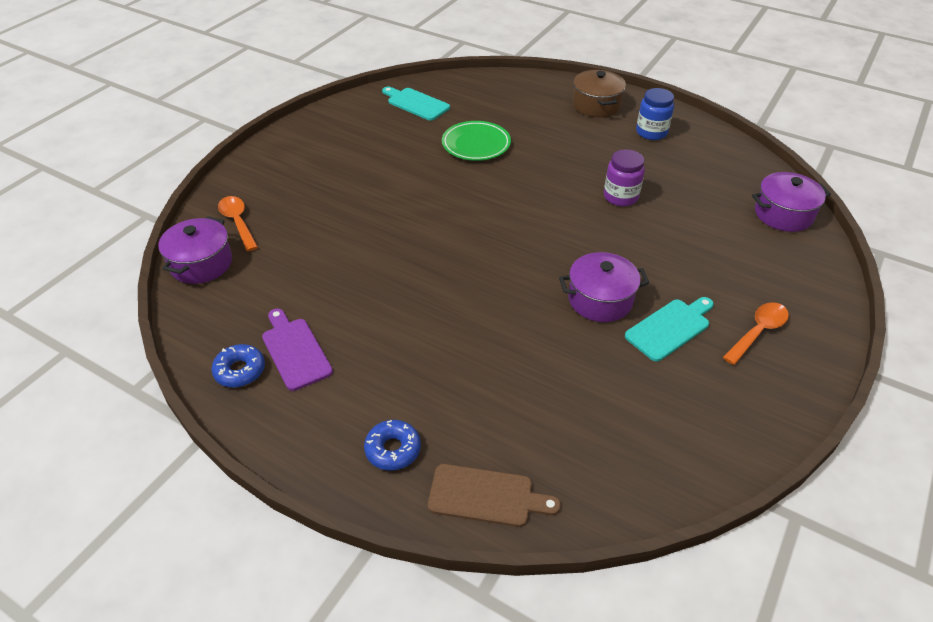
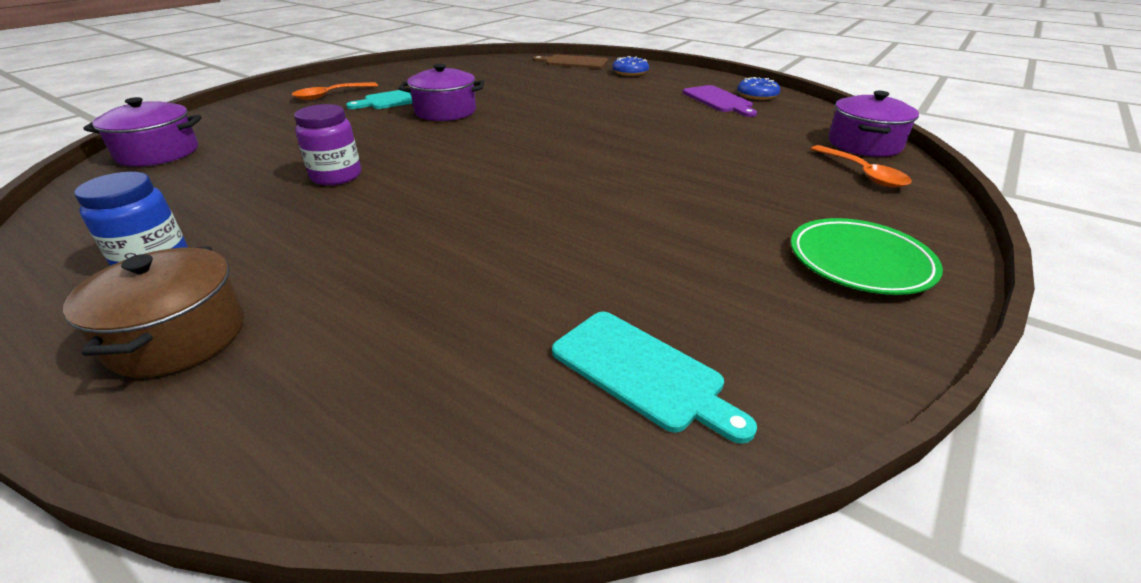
camera: 175 degrees left, 10 degrees down
(476, 144) = (514, 256): green plate -> green plate (859, 262)

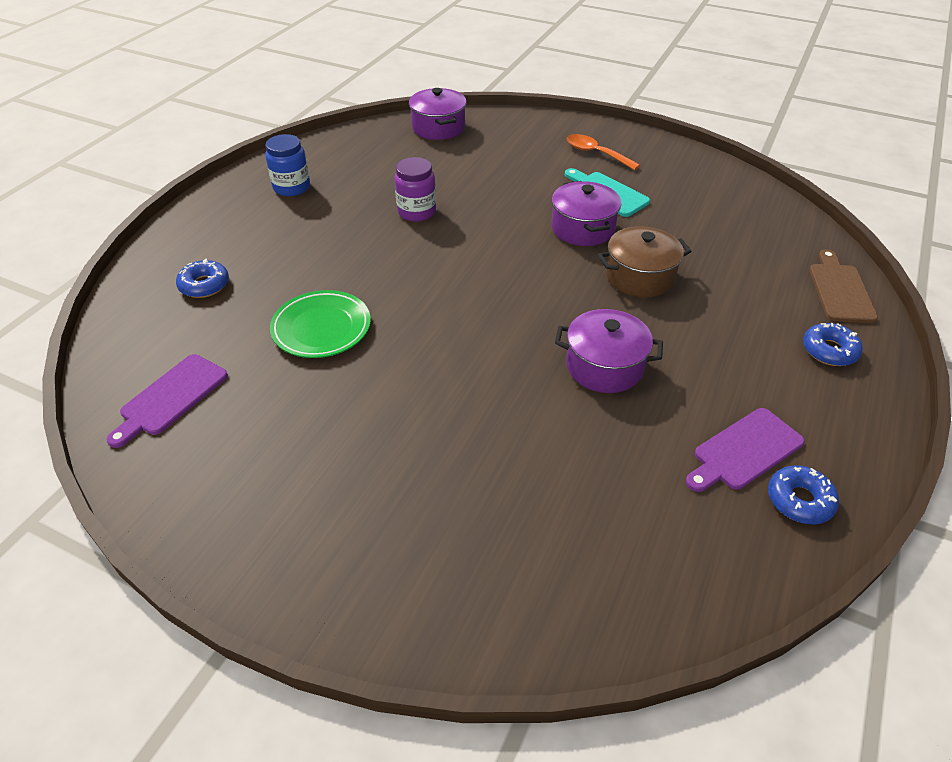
camera: 80 degrees right, 10 degrees up
(178, 336) = (222, 223): brown pot -> brown pot (639, 277)
(362, 349) = (204, 285): none -> blue donut
(642, 372) = (171, 397): turquoise cutting board -> purple cutting board
(859, 262) = (298, 537): green plate -> green plate (321, 328)
(863, 174) = (509, 585): orange spoon -> none
(864, 144) = (621, 611): purple pot -> purple pot (604, 366)

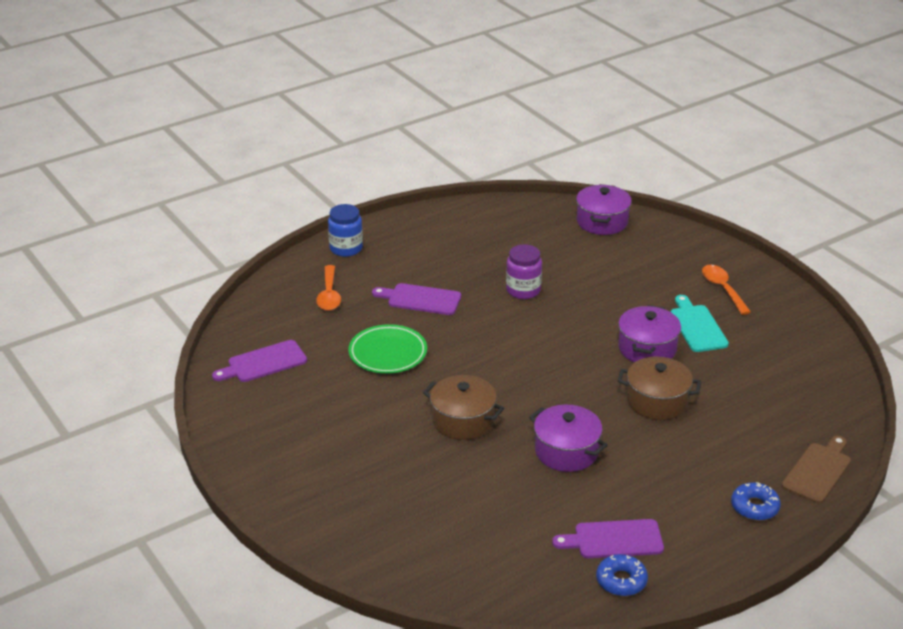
camera: 30 degrees right, 10 degrees down
(204, 285) = (329, 295): blue donut -> orange spoon
(291, 187) = (441, 238): blue jar -> blue jar (346, 248)
(315, 255) = (420, 299): none -> purple cutting board
(467, 375) = (463, 420): none -> brown pot

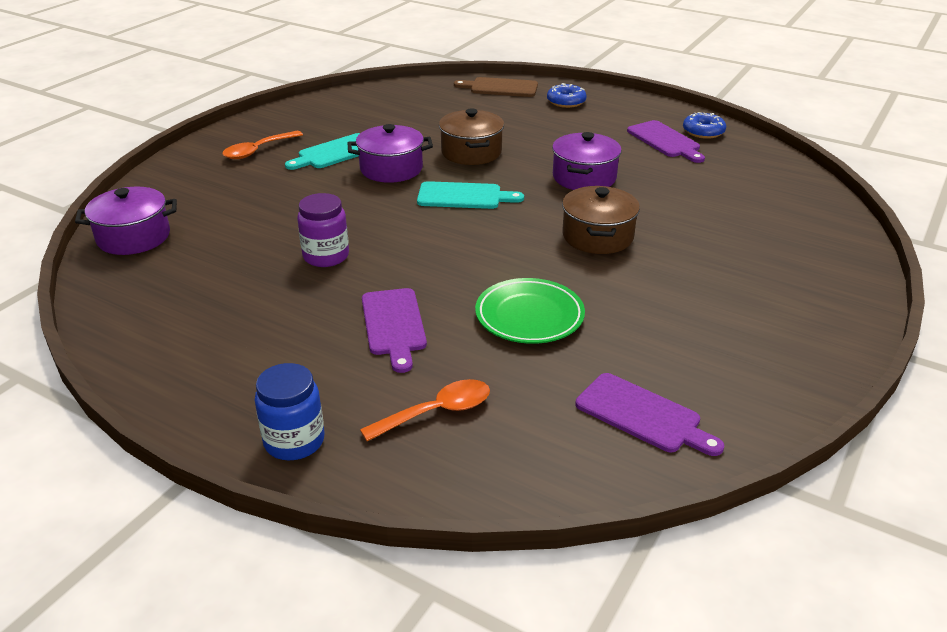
camera: 115 degrees left, 0 degrees up
(573, 373) = (464, 196): none -> turquoise cutting board

